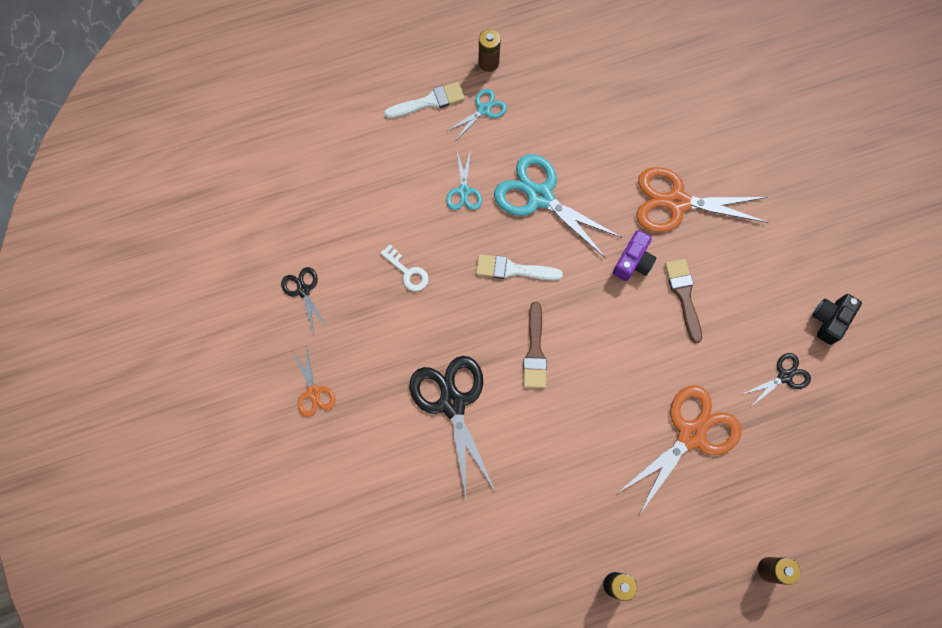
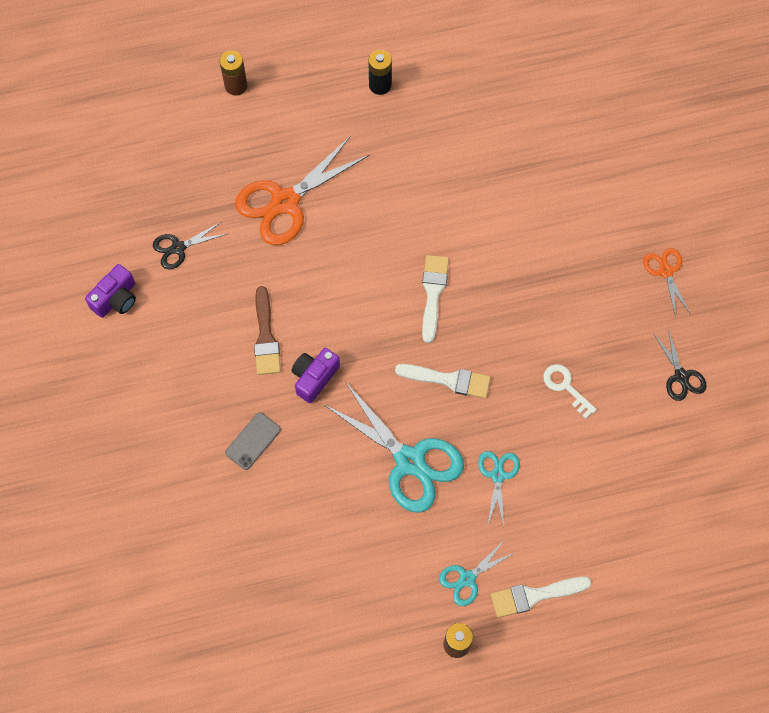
camera: 175 degrees left, 5 degrees down
(452, 403) = (522, 250): black scissors -> none
(535, 351) = (433, 293): brown brush -> white brush
(676, 202) = (253, 441): orange scissors -> grey phone
(829, 320) = (116, 299): black camera -> purple camera

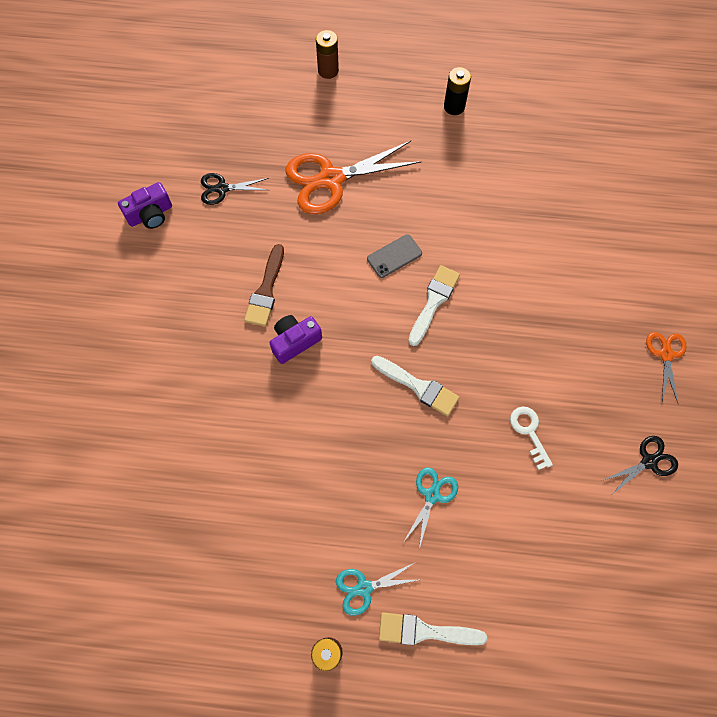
camera: 20 degrees right, 0 degrees up
(253, 441) = (215, 380): grey phone -> grey phone (394, 256)
(410, 461) = (352, 451): turquoise scissors -> none
(681, 376) = (649, 461): black scissors -> black scissors turned 120 degrees counterclockwise

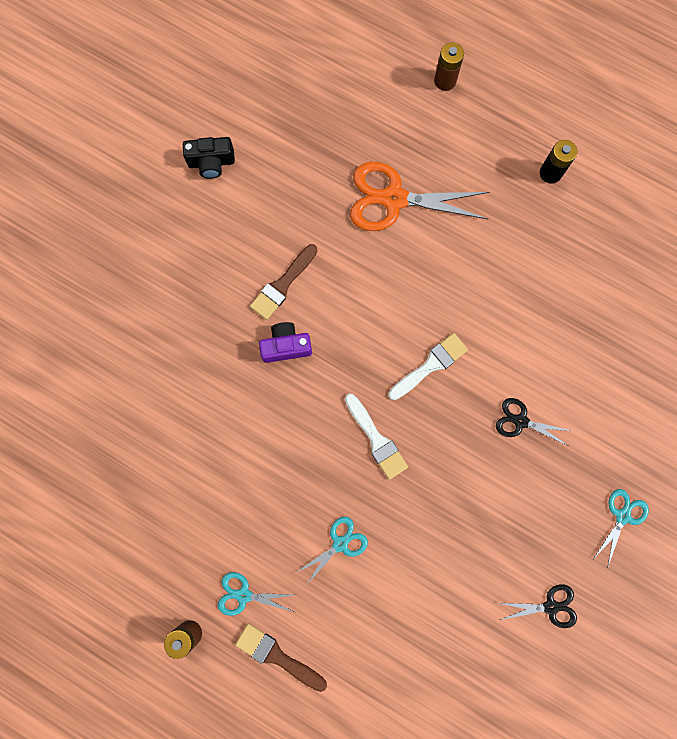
camera: 25 degrees right, 10 degrees up
(150, 214) = (211, 163): purple camera -> black camera
(222, 189) = (287, 164): black scissors -> black scissors (520, 421)
(394, 256) = (416, 304): grey phone -> none
(425, 631) = (277, 656): white brush -> brown brush
(529, 432) = (455, 528): white key -> none
(666, 354) = (622, 516): orange scissors -> turquoise scissors

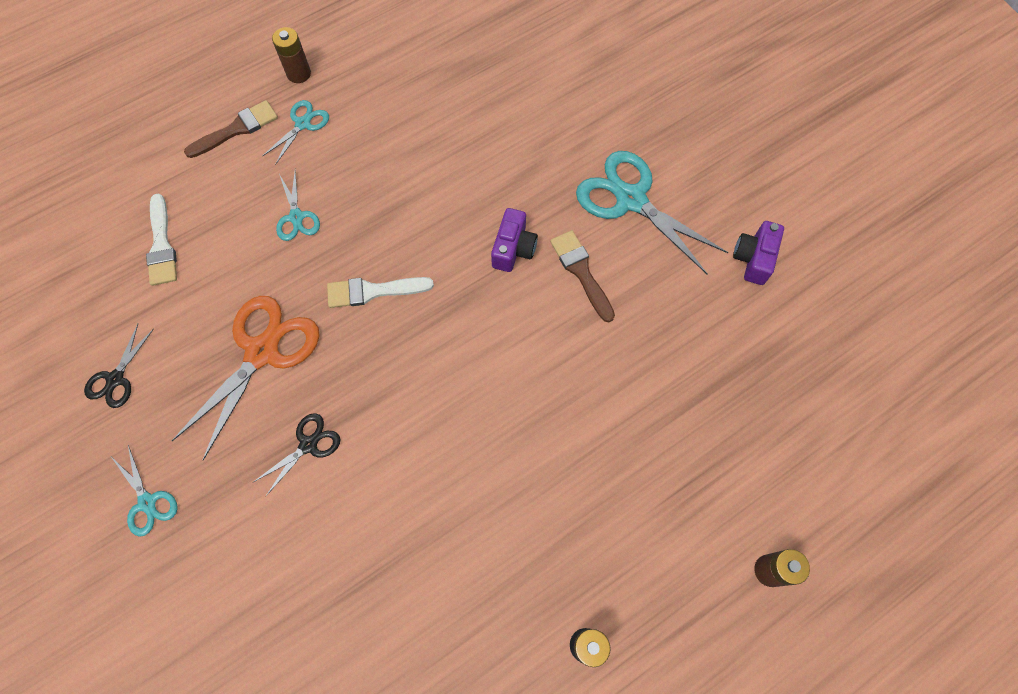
camera: 115 degrees right, 10 degrees down
(197, 273) = (630, 199): none -> turquoise scissors
(211, 163) = (753, 258): black camera -> purple camera
(393, 199) = (631, 430): orange scissors -> orange scissors (262, 352)
(430, 365) = (419, 379): white brush -> white brush (162, 245)

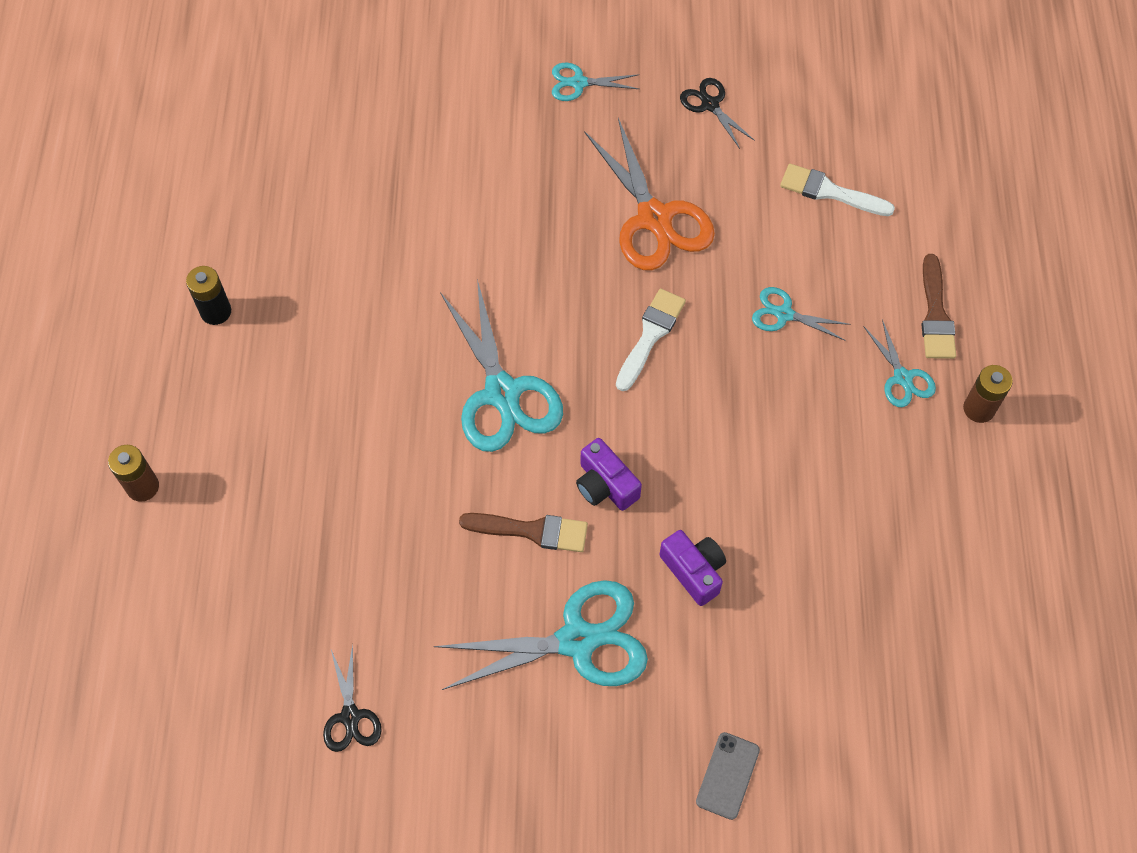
camera: 125 degrees right, 5 degrees down
(308, 444) = (538, 210): black scissors -> black scissors (350, 716)
(493, 360) = (502, 393): none -> turquoise scissors
(642, 80) = (727, 775): none -> grey phone
(753, 258) = (416, 714): purple camera -> purple camera (694, 571)

